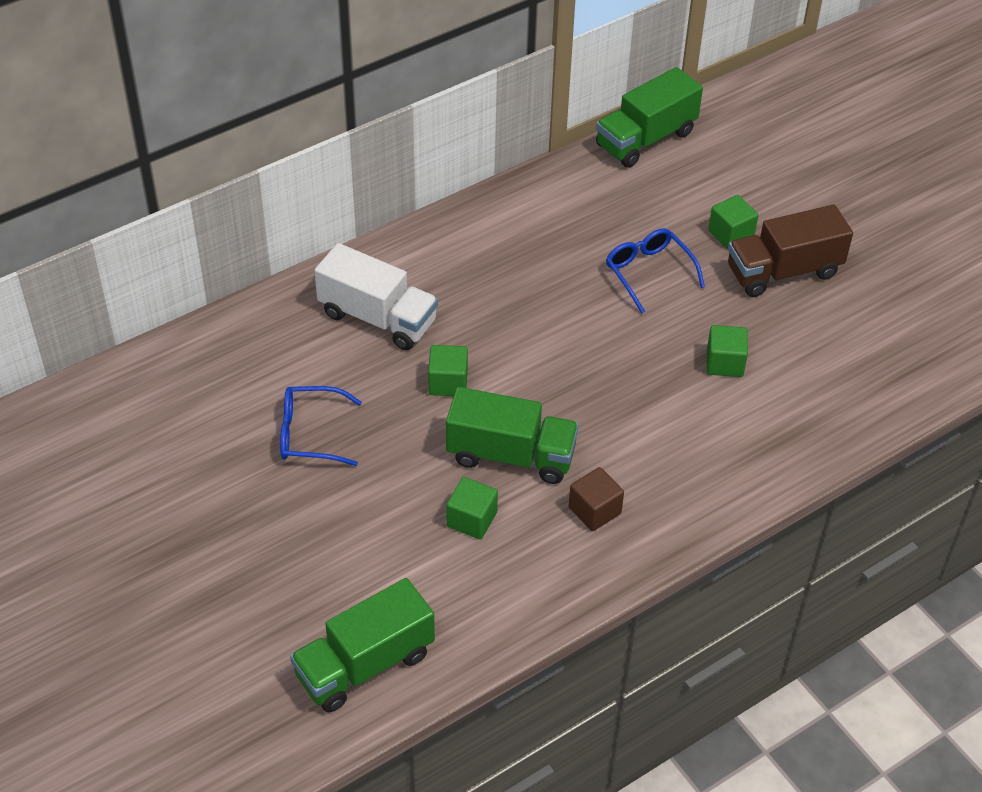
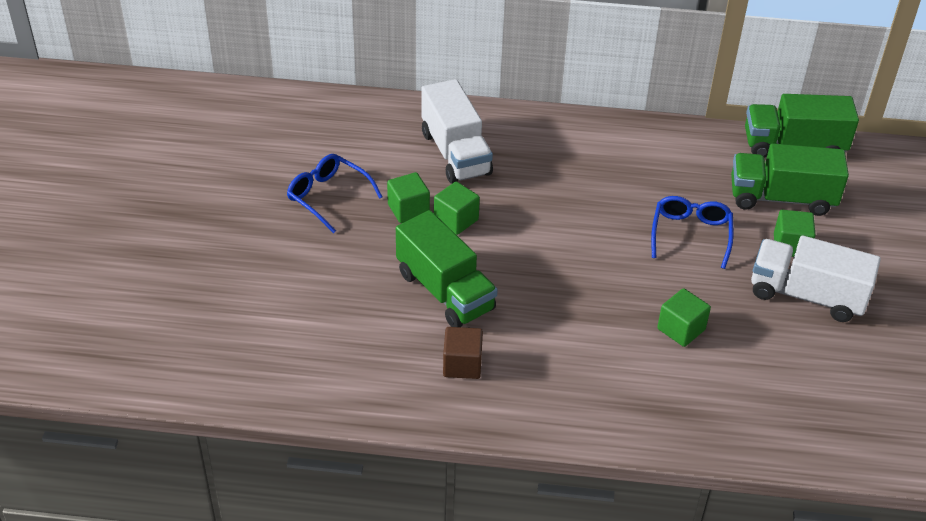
camera: 40 degrees right, 5 degrees down
(364, 664) = (194, 356): green truck -> green truck (781, 198)
(471, 519) = (369, 314): green cube -> green cube (408, 209)
(783, 271) = (806, 295): brown truck -> white truck

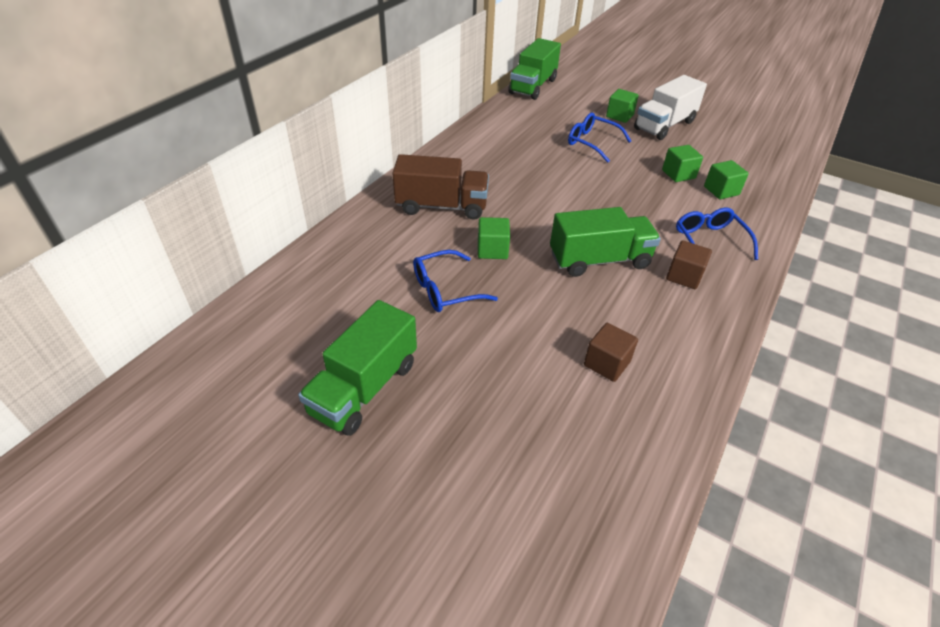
camera: 65 degrees left, 0 degrees up
(291, 328) = (606, 363): none -> brown cube
(455, 153) = (441, 206): white truck -> brown truck
(456, 220) = (520, 230): green cube -> green cube (721, 191)
(547, 378) = (709, 241): none -> blue glasses
(781, 198) = (576, 105): green truck -> green truck (364, 388)

